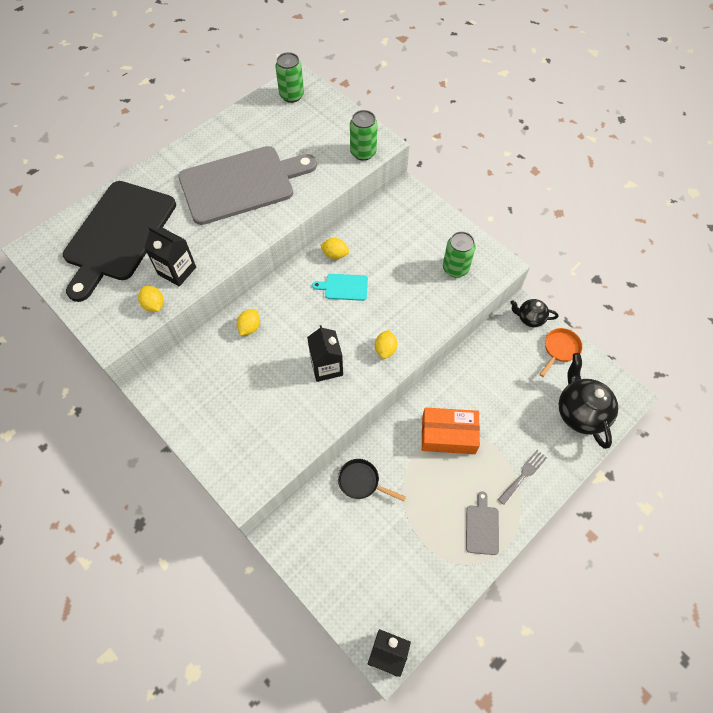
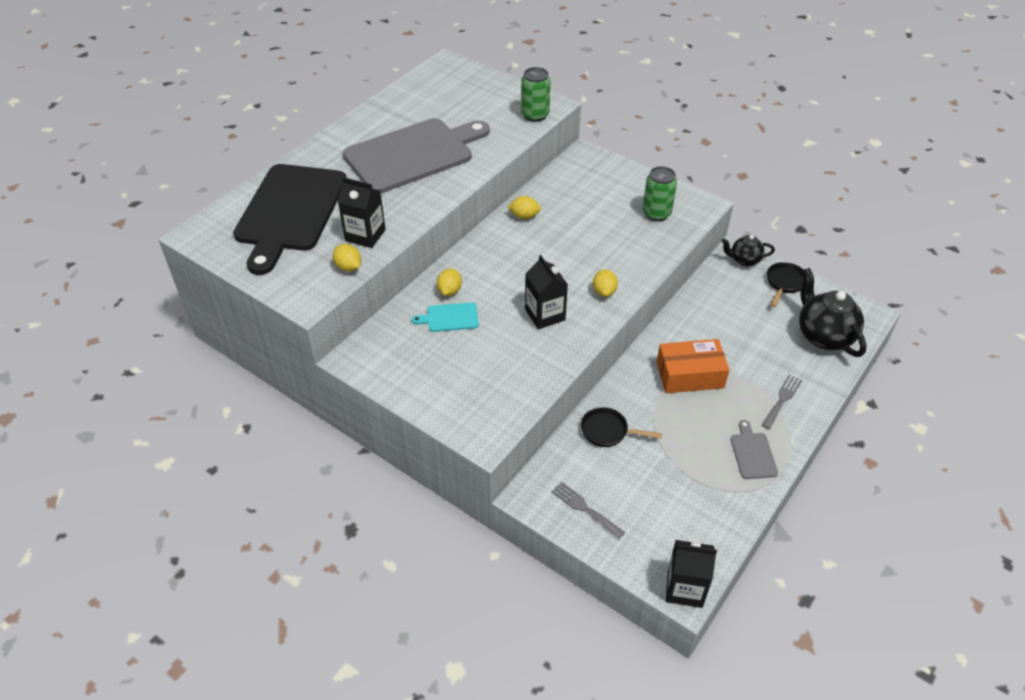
camera: 10 degrees left, 15 degrees down
(291, 95) = (444, 76): green can -> none
(322, 557) = (584, 508): none -> grey fork
(344, 287) = (542, 243): turquoise cutting board -> turquoise cutting board (450, 317)
(560, 349) = (784, 283): orange pan -> black pan

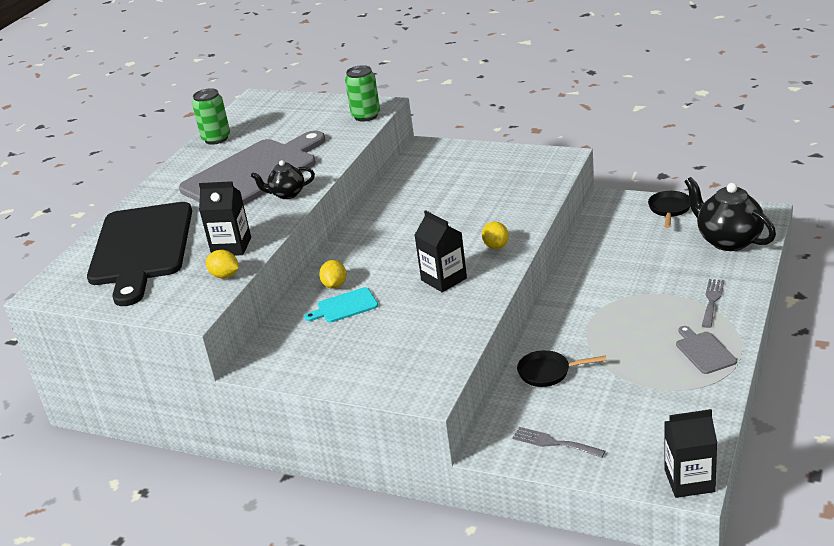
camera: 10 degrees left, 15 degrees down
(524, 216) = (386, 208): yellow lemon -> none
(656, 213) = (520, 174): green can -> green can (216, 139)
(690, 375) = (610, 305): orange box -> none
(744, 260) = (621, 201): black teapot -> black teapot (287, 194)

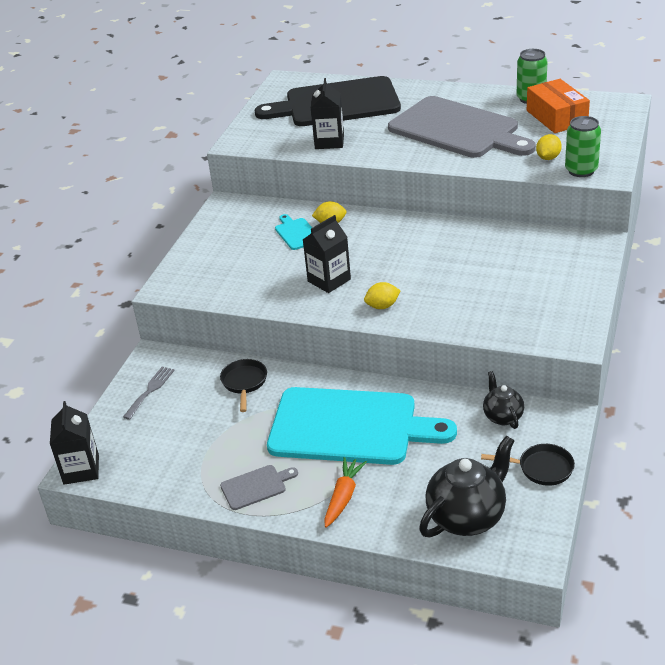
camera: 85 degrees right, 5 degrees up
(225, 276) = (285, 147): yellow lemon -> yellow lemon (548, 158)
(262, 126) = (556, 117): none -> orange box
(287, 194) = (415, 152): black teapot -> black teapot (502, 416)
(619, 302) = (350, 427): none -> turquoise cutting board
(712, 300) = (343, 497): grey fork -> orange carrot

